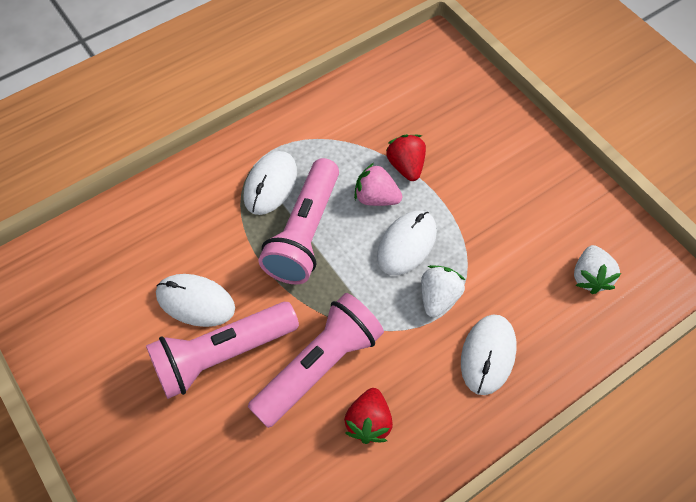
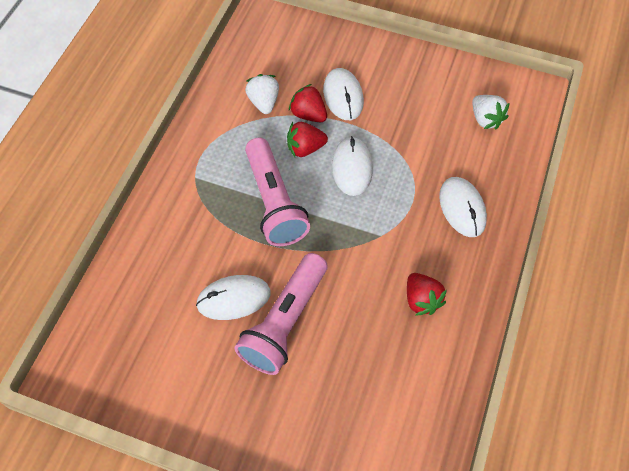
camera: 35 degrees left, 0 degrees up
(270, 184) = (220, 183): white mouse -> white mouse (343, 96)
(318, 367) = (359, 286): pink flashlight -> none
(376, 198) = (305, 148): pink strawberry -> red strawberry
(438, 298) = (401, 191): white strawberry -> white strawberry (264, 102)

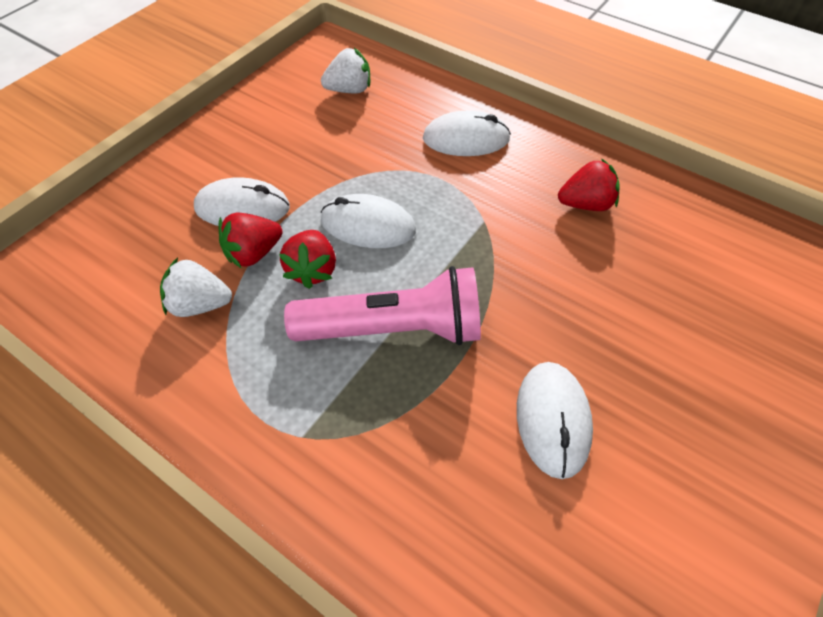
camera: 75 degrees left, 5 degrees down
(285, 322) = (601, 357): pink flashlight -> none

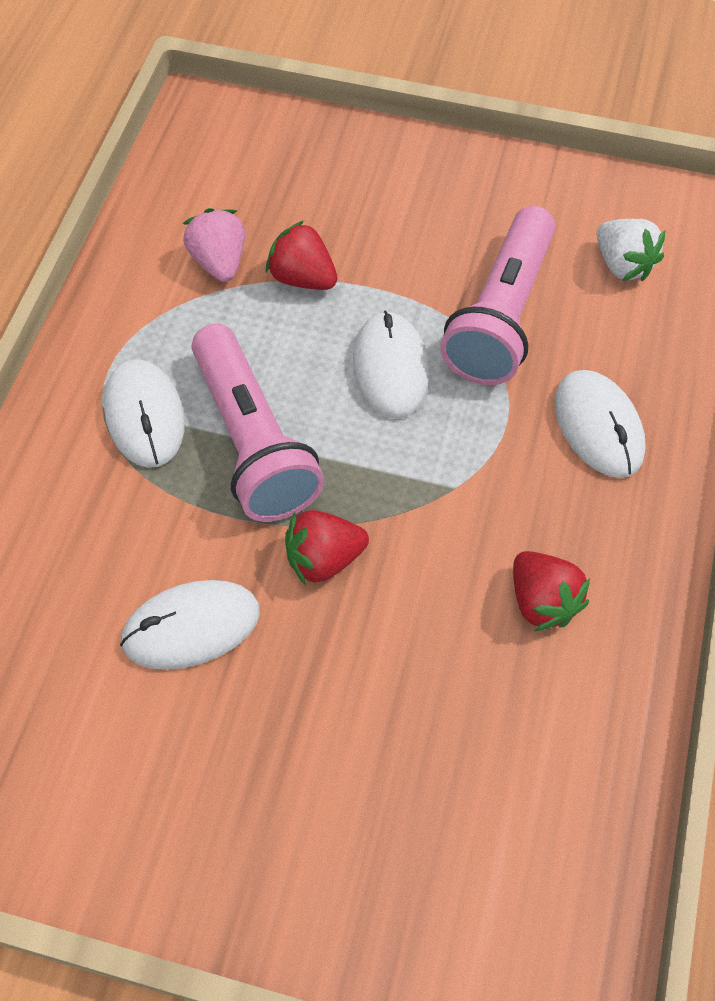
camera: 70 degrees right, 5 degrees up
(200, 304) = (219, 262): white strawberry -> pink strawberry
(242, 208) = (362, 241): white mouse -> white mouse (144, 416)
(312, 270) = (302, 339): red strawberry -> red strawberry (324, 559)
(355, 155) = (501, 315): none -> pink flashlight

